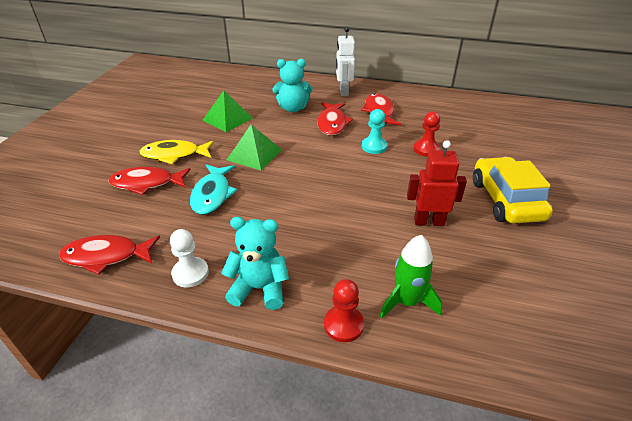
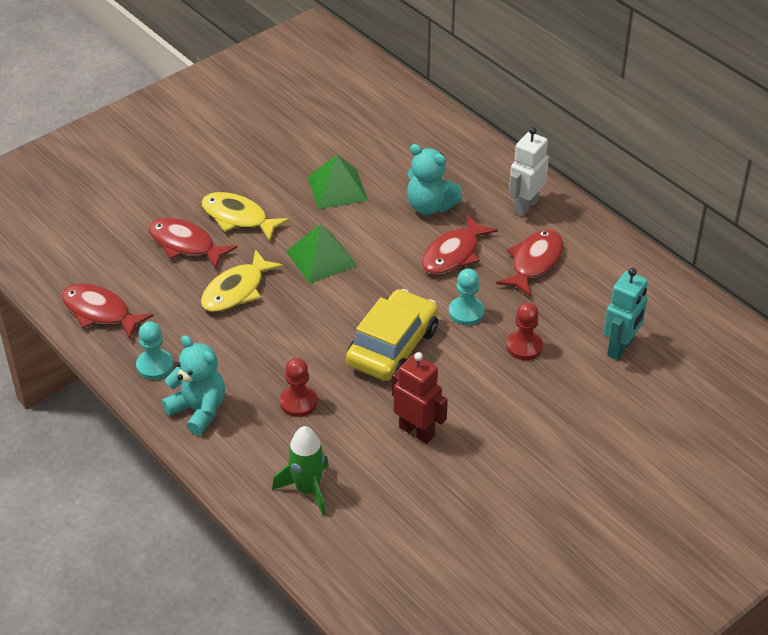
camera: 35 degrees right, 5 degrees up
(190, 273) = (155, 366): white pawn -> turquoise pawn
(212, 195) = (236, 290): turquoise fish -> yellow fish
(343, 325) = (237, 477): red pawn -> red pawn (298, 402)
(472, 130) = (620, 348): none -> turquoise robot
(506, 200) = (531, 453): yellow car -> yellow car (392, 347)

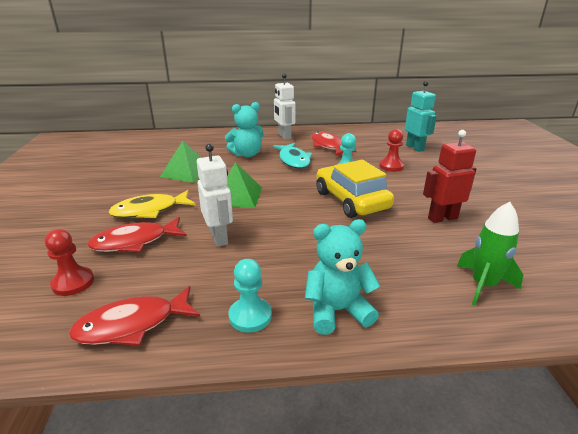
camera: 55 degrees left, 15 degrees down
(236, 290) = (219, 237): yellow fish -> white robot
(298, 402) = (373, 253): red pawn -> red pawn (73, 282)
(453, 254) = (294, 160): red fish -> turquoise fish

